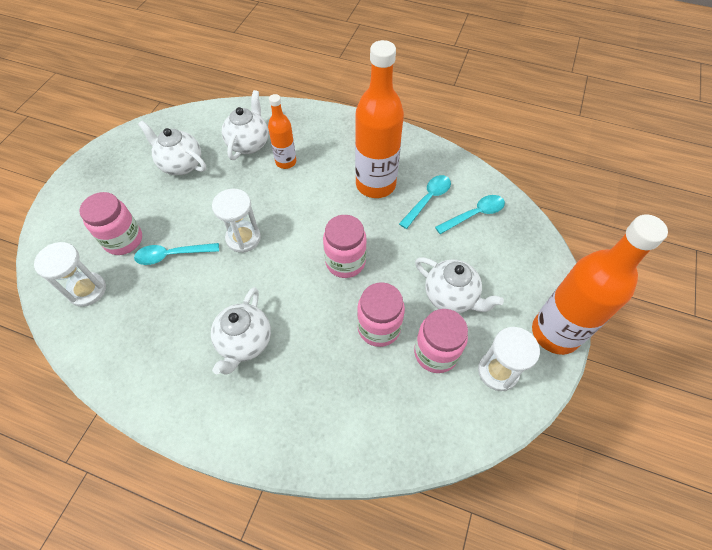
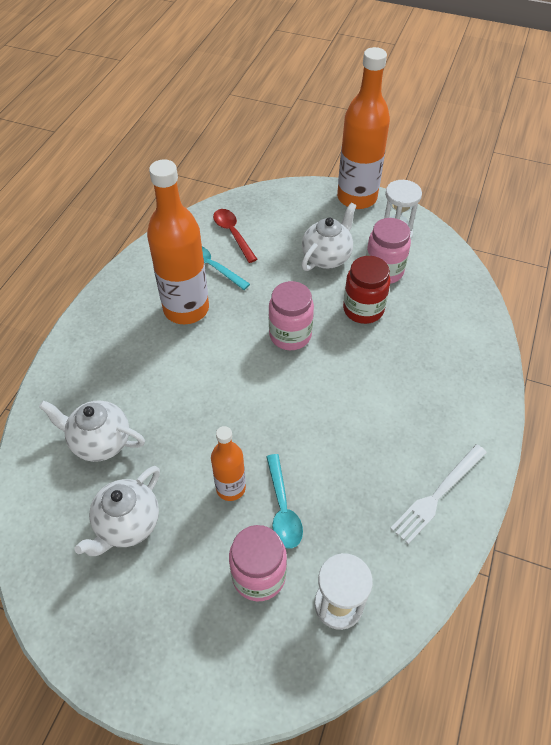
camera: 90 degrees left, 5 degrees down
(158, 375) = (437, 495): none -> white fork
(243, 238) = (258, 432): white hourglass -> none
(245, 342) = (390, 417): white teapot -> none
(286, 162) = (140, 397): orange bottle -> orange bottle (230, 488)
(379, 328) = (363, 309): pink jar -> red jar
(474, 214) = (233, 234): turquoise spoon -> red spoon

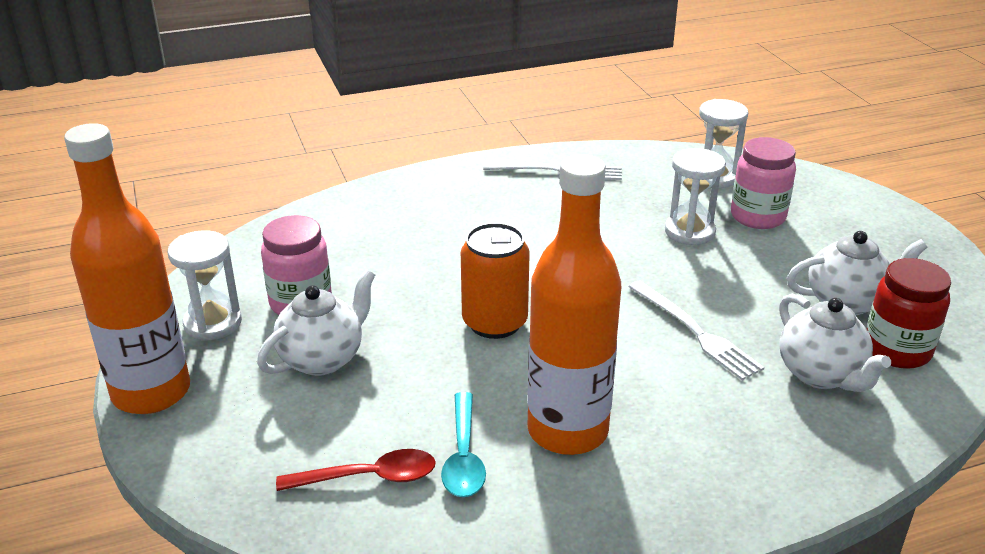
camera: 130 degrees left, 20 degrees down
(190, 416) = (695, 332): none -> white fork
(230, 488) = (719, 266): orange bottle -> none
(233, 234) = (368, 477): red spoon -> red spoon turned 120 degrees counterclockwise
(282, 508) = (689, 232): turquoise spoon -> white hourglass
(290, 335) = (494, 322): pink jar -> orange can
(327, 257) = (322, 358): white teapot -> white teapot turned 135 degrees clockwise
(363, 309) = (387, 290): red jar -> red jar (897, 350)

